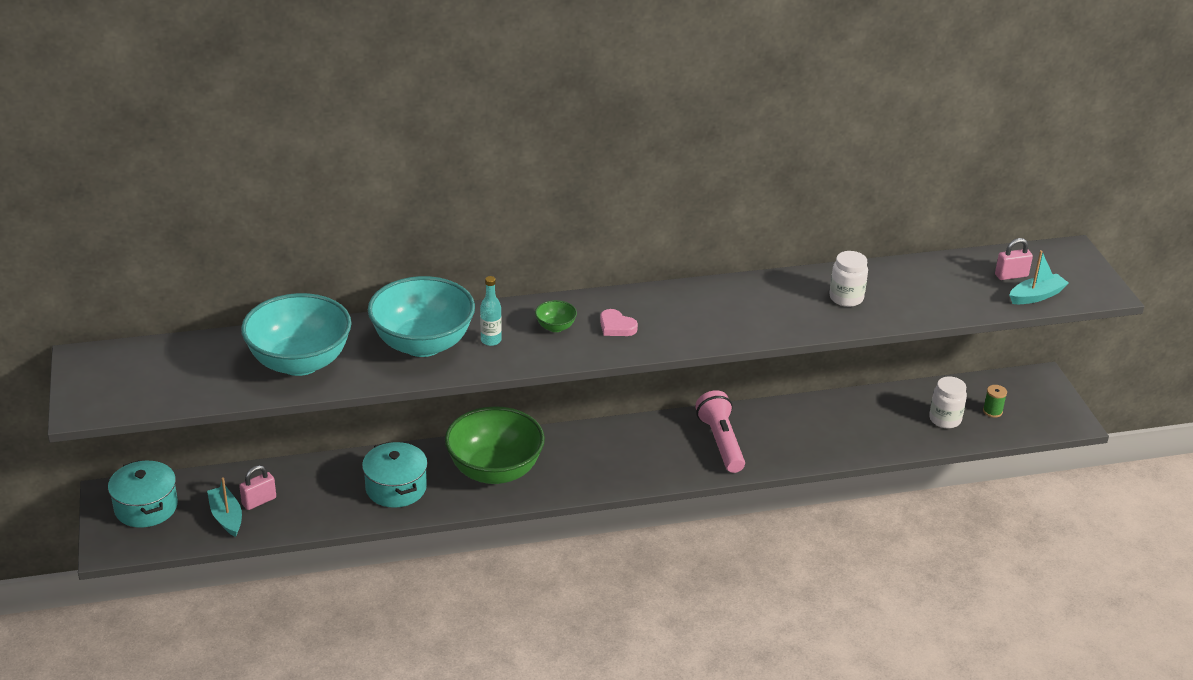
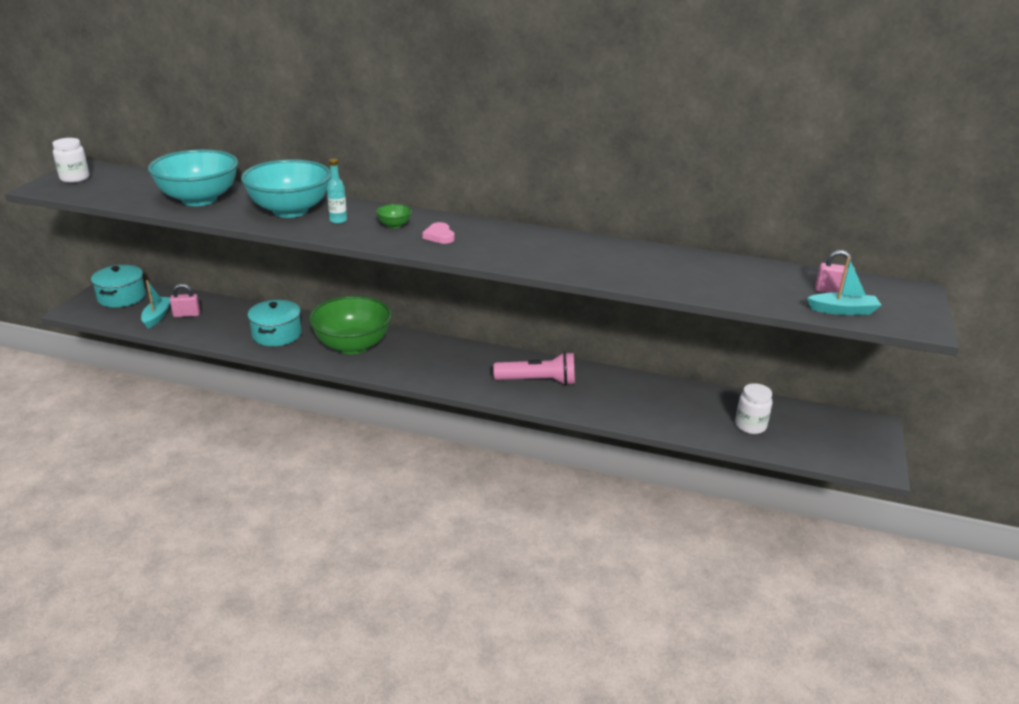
camera: 30 degrees right, 5 degrees down
(721, 442) = (538, 381): pink flashlight -> pink flashlight turned 75 degrees clockwise
(846, 298) = (652, 267): white jar -> white jar (75, 178)
(992, 411) = (802, 434): green spool -> none

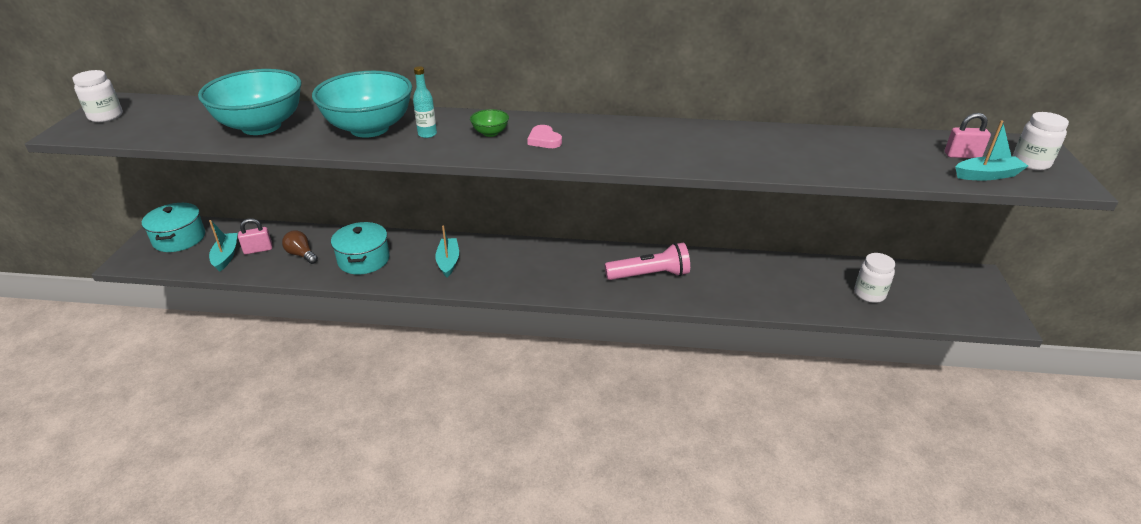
camera: 10 degrees left, 5 degrees up
(223, 323) = (301, 255): none -> brown light bulb
(352, 346) = (448, 262): green bowl -> turquoise boat
(896, 305) = (1030, 163): none -> white jar

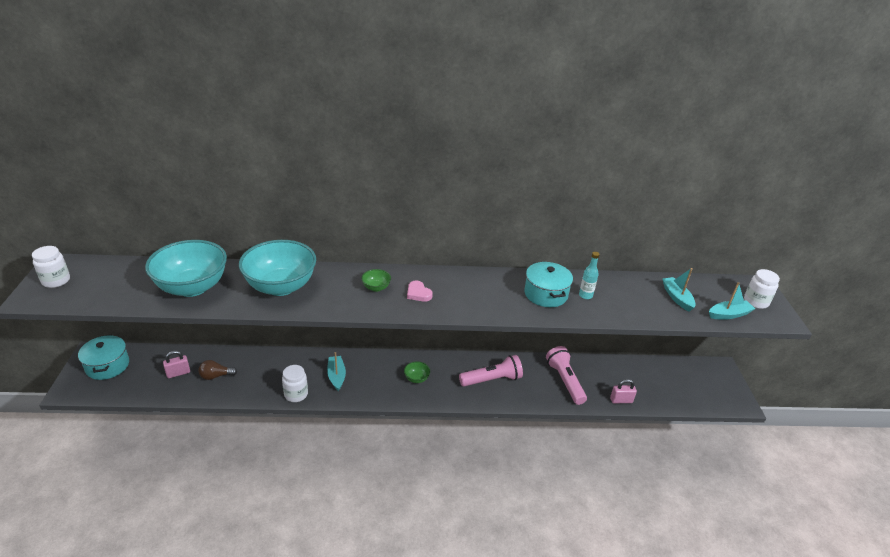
camera: 10 degrees left, 0 degrees up
(226, 256) = (152, 381): turquoise boat -> turquoise boat (677, 297)
(301, 255) = (216, 376): brown light bulb -> brown light bulb turned 45 degrees counterclockwise
(364, 260) = (268, 378): turquoise pot -> turquoise pot (545, 294)
(427, 134) = (328, 291): turquoise bottle -> turquoise bottle (585, 295)
(550, 269) = (416, 378): none -> green bowl
(749, 281) = (565, 381): none -> pink flashlight
(869, 294) = (649, 387): white jar -> white jar (296, 394)
(962, 155) = (711, 297): pink padlock -> pink padlock (621, 400)

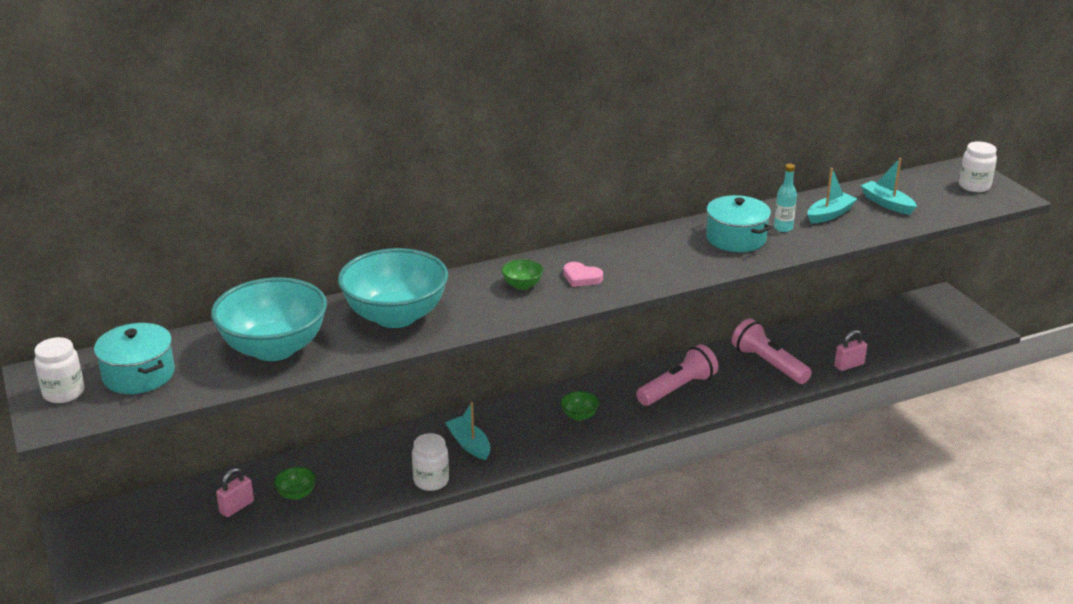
camera: 20 degrees left, 5 degrees down
(107, 366) = (117, 530): turquoise pot -> turquoise pot (139, 375)
(216, 376) = (296, 494): brown light bulb -> green bowl
(729, 314) = (954, 206): turquoise boat -> turquoise boat (830, 214)

